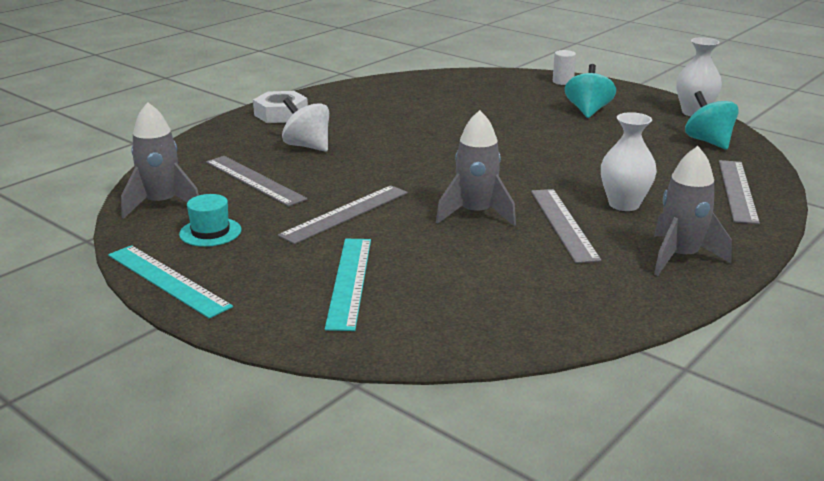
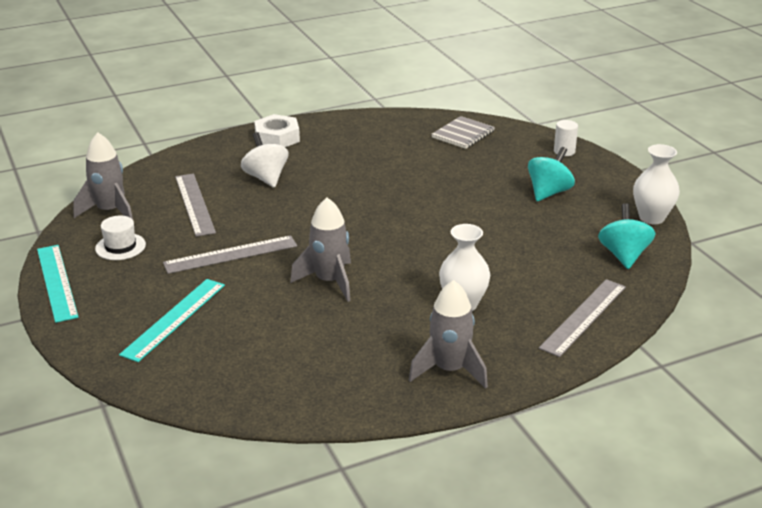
camera: 25 degrees right, 5 degrees up
(210, 232) = (120, 247): turquoise hat -> white hat
(459, 84) = (463, 134): none -> grey notebook
(563, 224) = (389, 310): grey ruler -> none

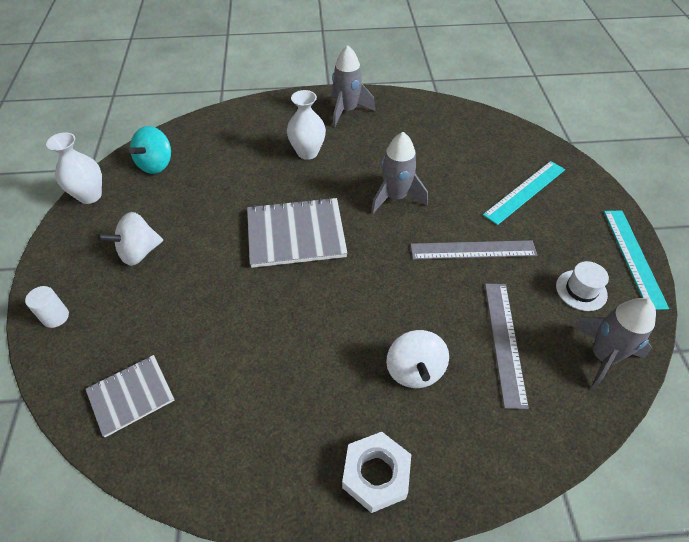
camera: 160 degrees left, 20 degrees up
(416, 231) = (296, 234): none -> grey notebook
(548, 192) = (139, 252): turquoise spinning top -> white spinning top
(583, 317) = (236, 124): grey ruler -> none

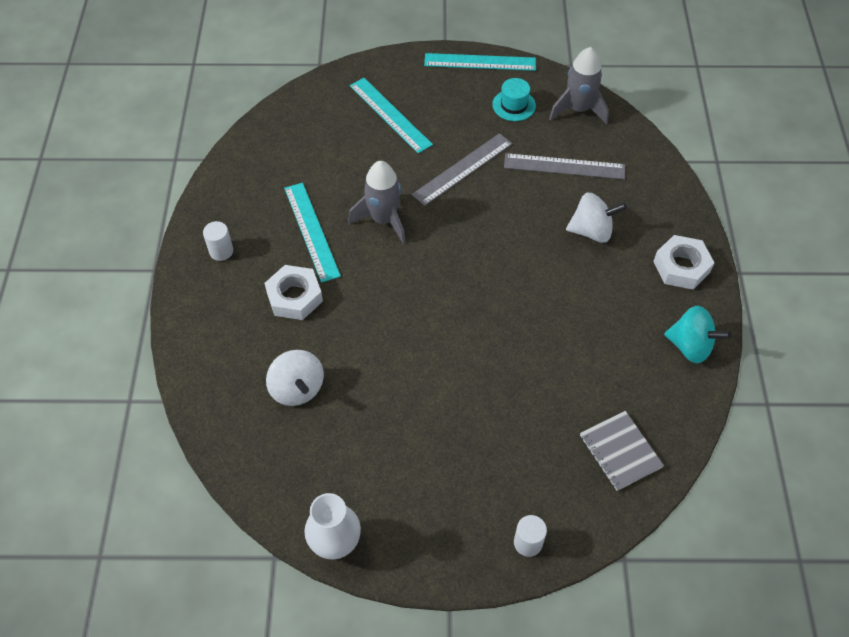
camera: 85 degrees left, 5 degrees up
(139, 252) = (440, 469): white spinning top -> white spinning top (297, 388)
(156, 164) = (286, 468): turquoise spinning top -> turquoise spinning top (690, 346)
(296, 234) = (427, 313): grey notebook -> none
(307, 152) = (294, 297): white vase -> white nut
(347, 111) = (221, 251): grey rocket -> white cylinder
(375, 155) = (311, 231): none -> turquoise ruler
(473, 250) = (462, 169): grey ruler -> grey ruler turned 45 degrees clockwise
(581, 290) = (514, 105): white hat -> turquoise hat

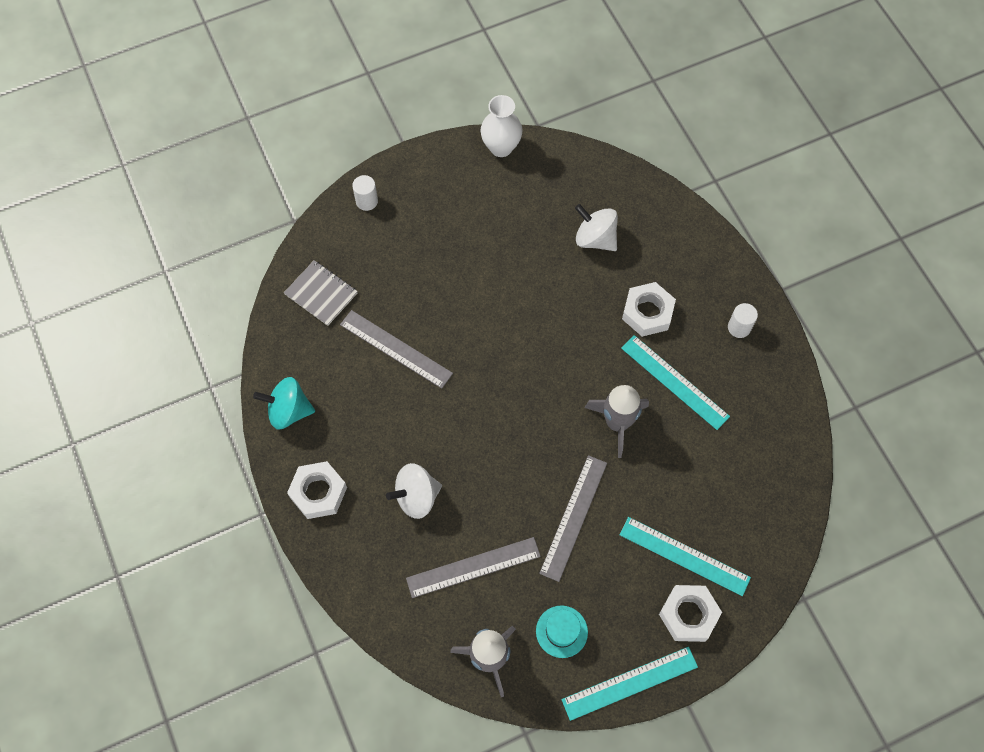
camera: 155 degrees right, 10 degrees up
(411, 82) = (688, 615): none -> white nut
(560, 362) = (396, 349): none -> grey ruler

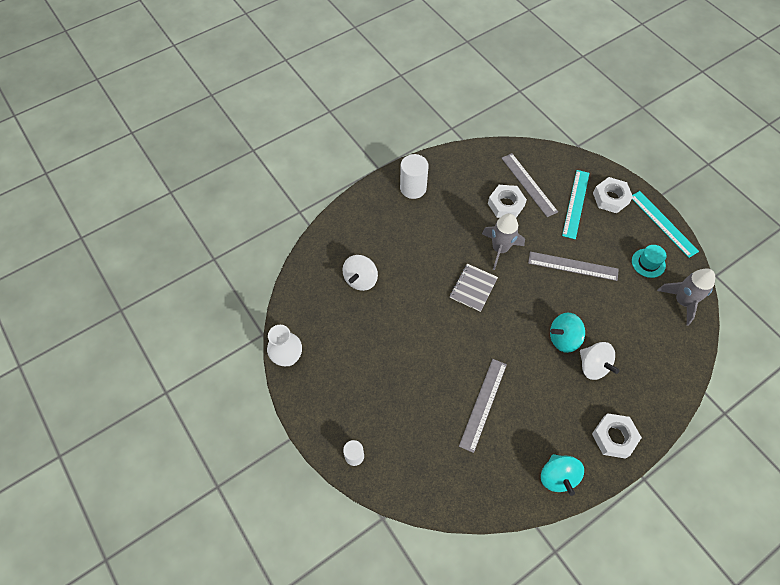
camera: 100 degrees left, 5 degrees down
(321, 294) = (449, 475): grey notebook -> grey notebook (473, 288)
(463, 470) = (563, 339): none -> turquoise spinning top
(473, 567) = (628, 320): grey ruler -> grey ruler (528, 184)
(647, 312) = (413, 240): white nut -> white nut (506, 205)
(674, 382) = (461, 220): turquoise ruler -> none
(739, 327) = (413, 188): white cylinder -> white cylinder, size x1.70

